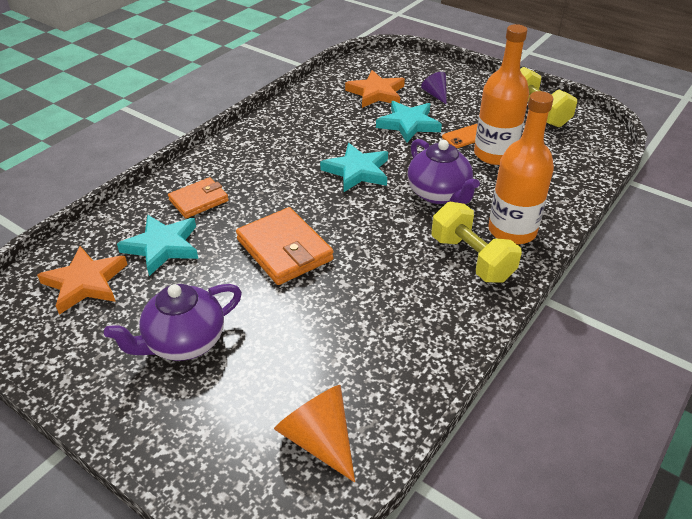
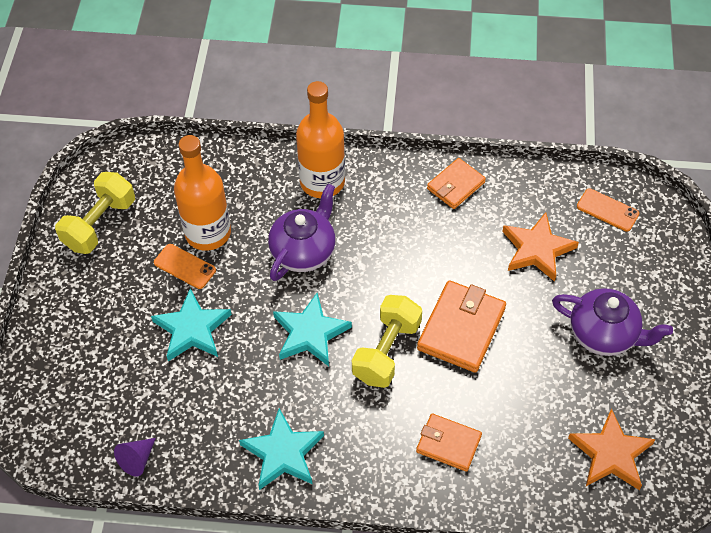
camera: 120 degrees left, 15 degrees up
(162, 246) = (527, 427): turquoise star -> turquoise star (283, 453)
(319, 439) = (607, 210): orange cone -> orange phone
(376, 93) = (138, 394): orange star -> orange star (537, 249)
(435, 95) = (109, 331): purple cone -> purple cone (137, 459)
(447, 320) = (455, 185): none -> orange wallet
(471, 259) = (377, 196): yellow dumbbell -> yellow dumbbell (386, 351)

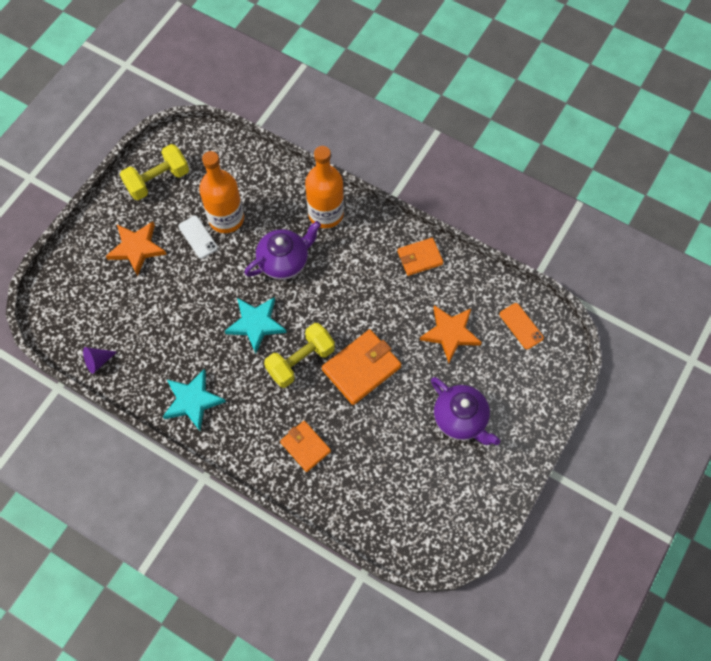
camera: 25 degrees right, 10 degrees up
(184, 266) = (198, 237): orange phone -> white phone
(192, 329) = (179, 285): turquoise star -> none
(610, 454) = (413, 507): orange star -> orange star (137, 248)

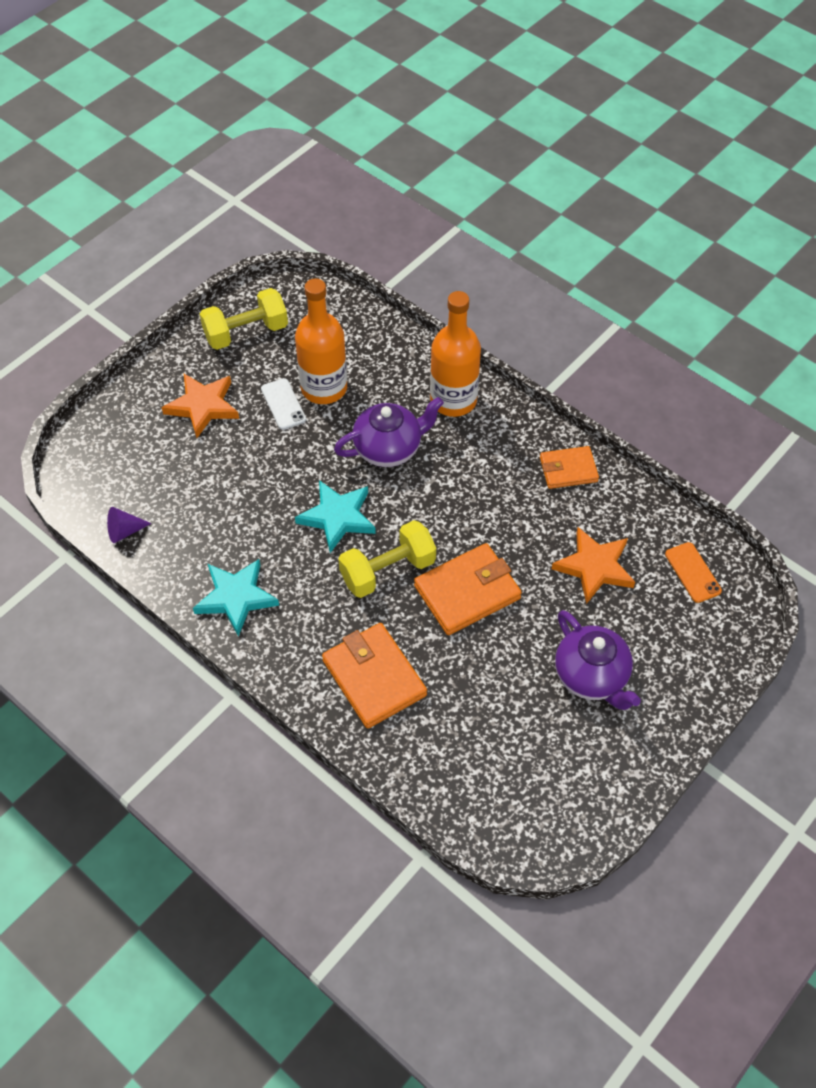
camera: 10 degrees right, 10 degrees down
(305, 447) = (374, 677): orange wallet -> orange wallet, size x1.59

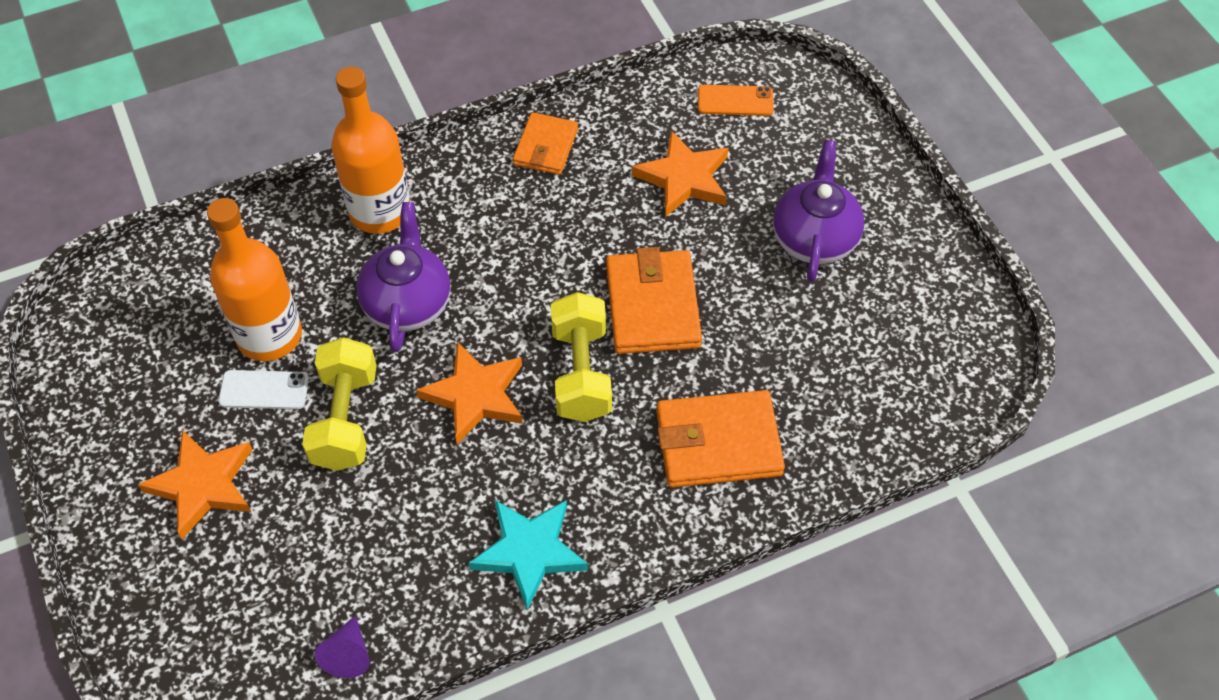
camera: 65 degrees left, 0 degrees up
(246, 332) = (114, 389): yellow dumbbell -> yellow dumbbell (345, 419)
(337, 517) = (475, 395): turquoise star -> orange star
(591, 676) = (814, 238): purple teapot -> purple teapot turned 75 degrees counterclockwise

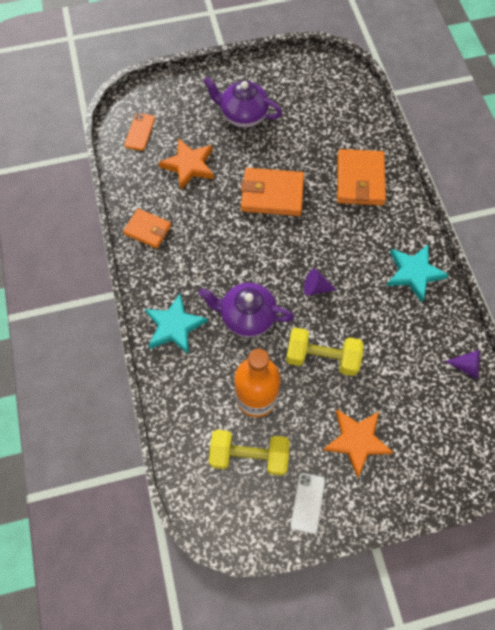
camera: 80 degrees left, 10 degrees up
(264, 390) = (295, 402): white phone -> white phone (307, 502)
(380, 211) = (174, 326): orange bottle -> turquoise star
(475, 395) = (316, 288): orange star -> purple cone
(581, 372) = (309, 234): yellow dumbbell -> yellow dumbbell (249, 455)

